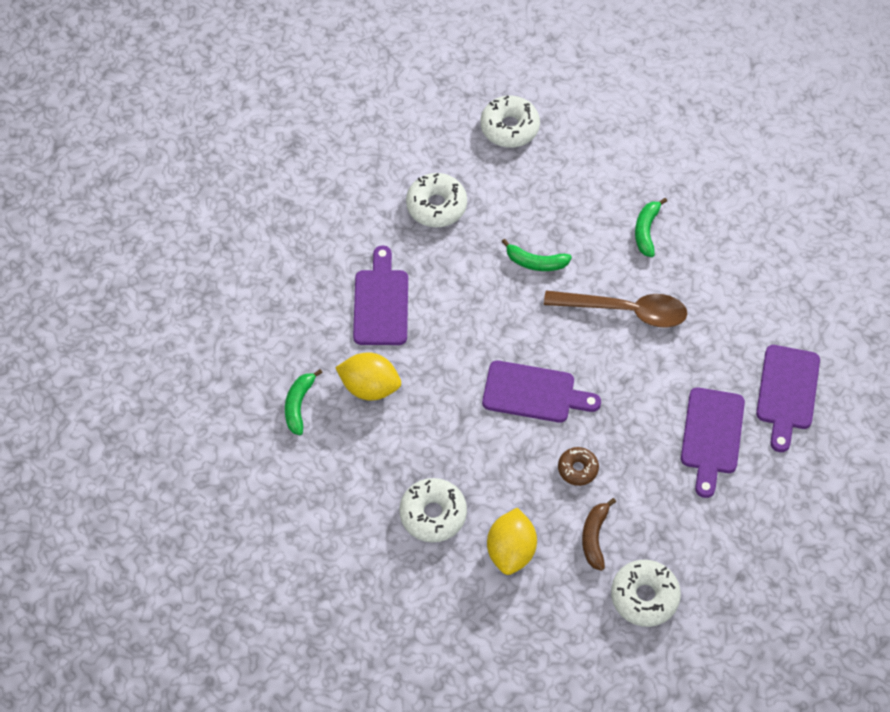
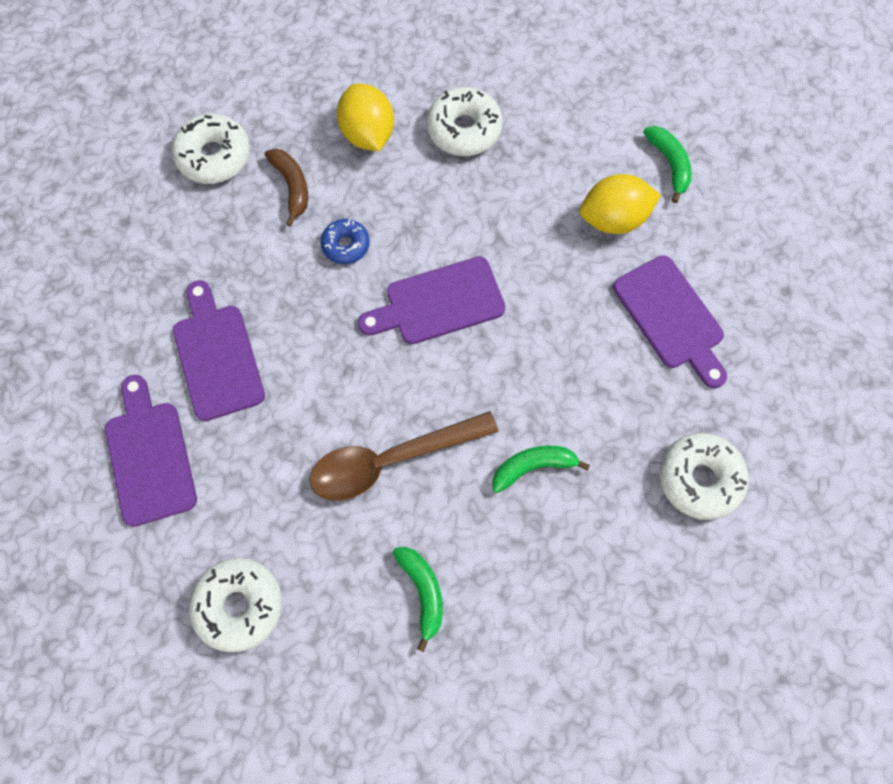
camera: 150 degrees right, 10 degrees up
(509, 127) = (691, 657): white donut -> white donut (239, 605)
(577, 469) = (346, 245): brown donut -> blue donut

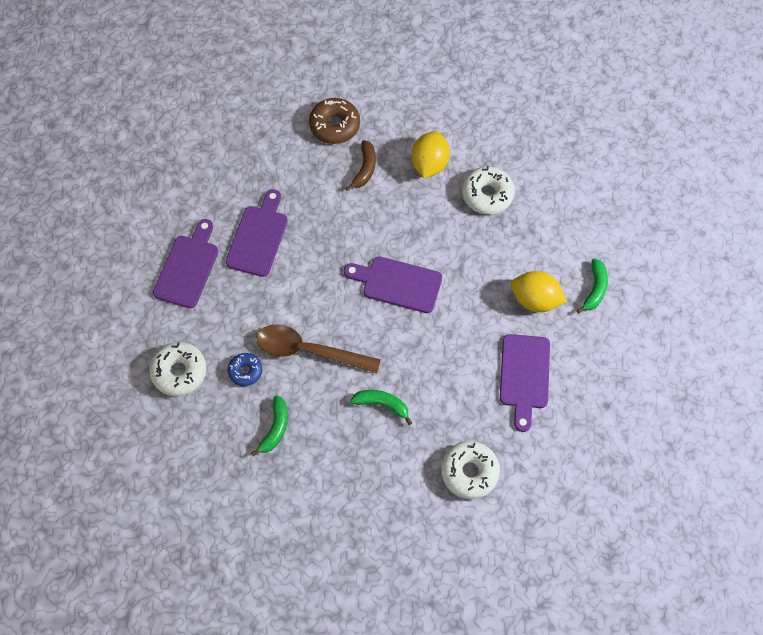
camera: 35 degrees right, 5 degrees down
(214, 156) = (334, 125): white donut -> brown donut
(346, 245) = (370, 220): blue donut -> blue donut (245, 371)

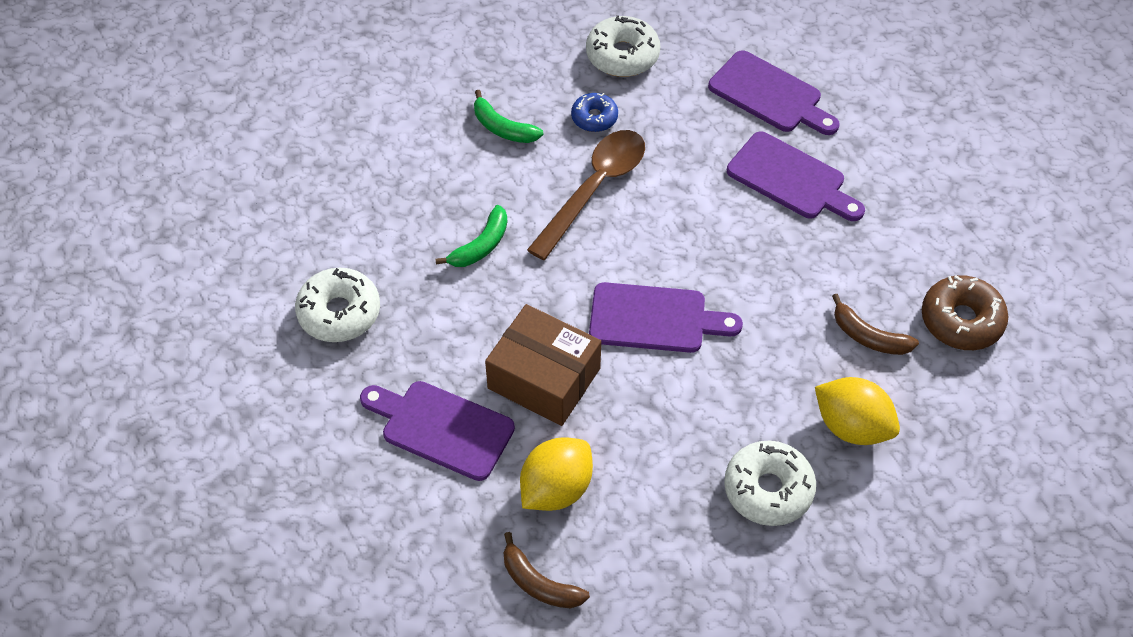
camera: 110 degrees right, 10 degrees down
(398, 284) = (654, 319): purple cutting board -> purple cutting board turned 60 degrees clockwise
(466, 331) = (544, 378): none -> brown box
(595, 289) = (539, 583): green banana -> brown banana

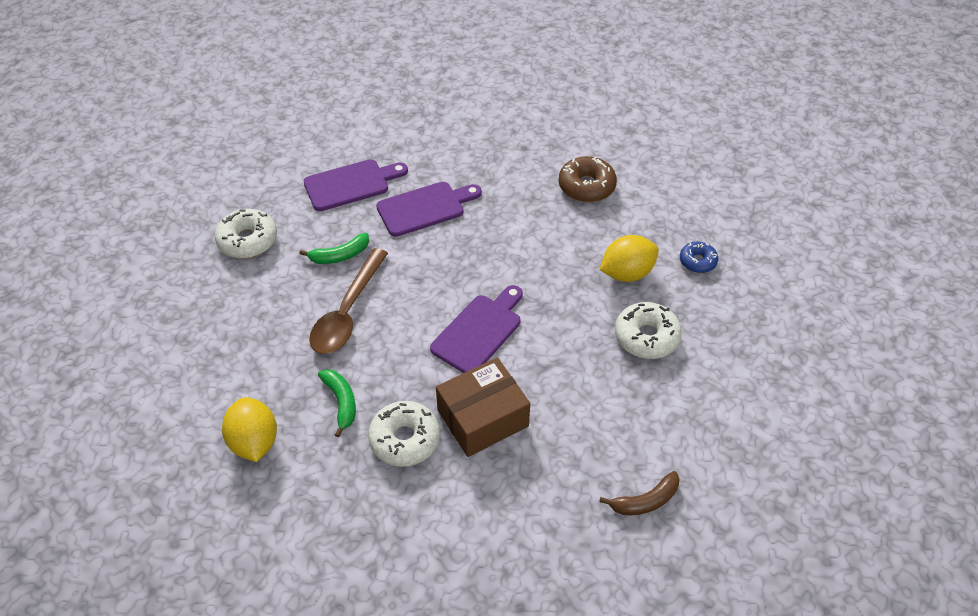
camera: 60 degrees left, 5 degrees down
(339, 312) = (329, 526): white donut -> white donut (405, 439)
(442, 428) = (482, 503): purple cutting board -> none
(502, 128) = (247, 338): green banana -> green banana (340, 255)
(556, 489) = (577, 454): yellow lemon -> yellow lemon (254, 442)
(594, 118) = (287, 282): blue donut -> blue donut (697, 261)
(594, 189) = (347, 312): brown spoon -> brown spoon turned 135 degrees counterclockwise
(868, 336) = (568, 232): brown banana -> none

